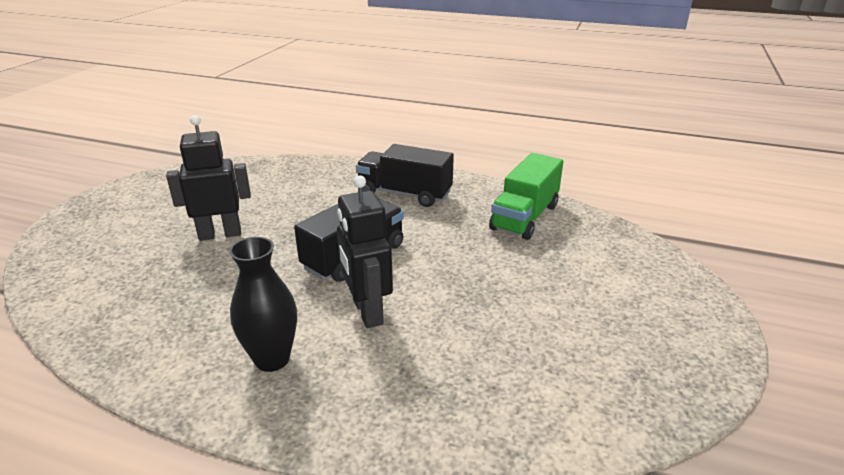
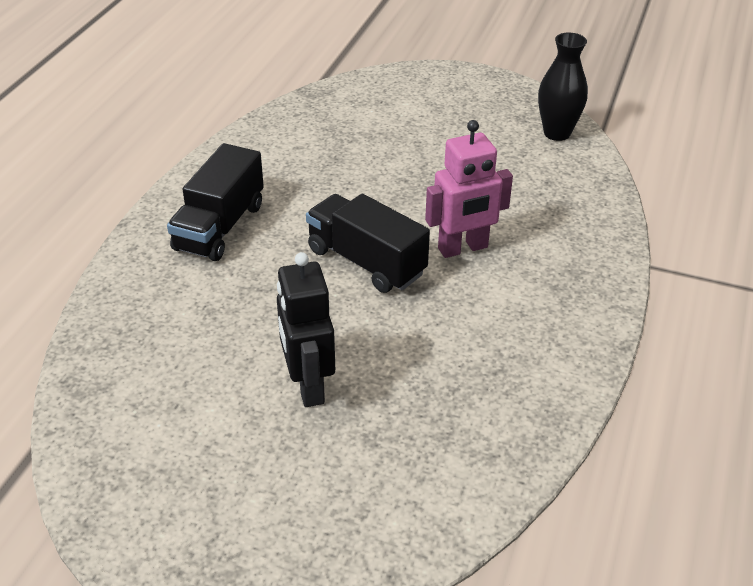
camera: 90 degrees left, 10 degrees up
(272, 359) = (537, 303): black vase -> black vase (557, 133)
(367, 312) = (463, 248): black robot -> pink robot
(525, 217) = (290, 144): green truck -> none

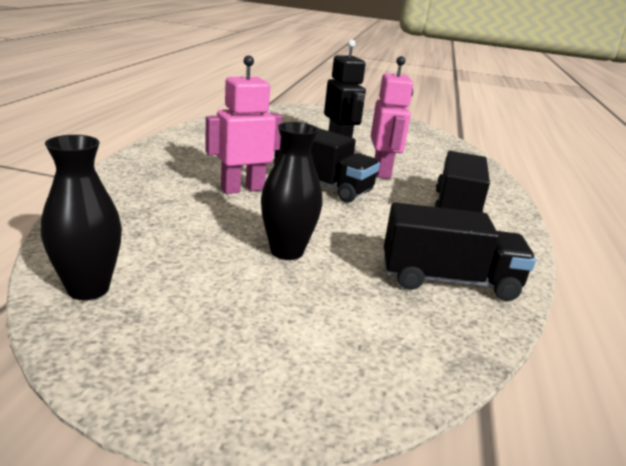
camera: 170 degrees right, 15 degrees down
(271, 300) = (382, 172): none -> pink robot
(293, 142) = (448, 280): none -> black truck
(419, 165) = (287, 251): none -> black vase

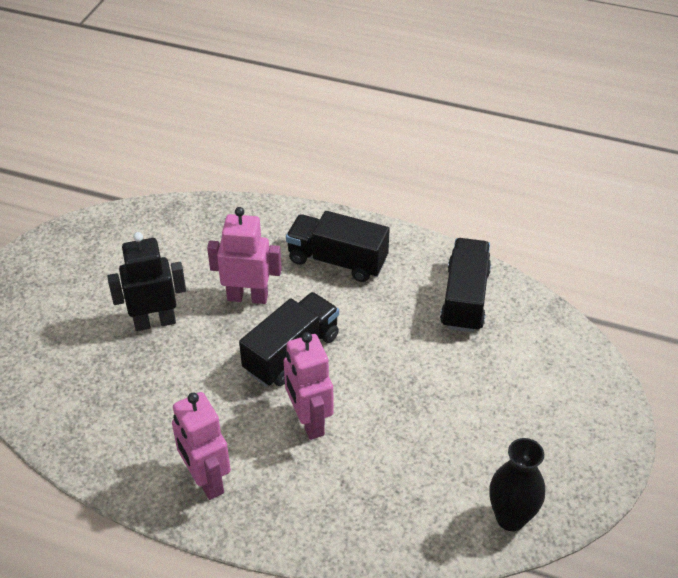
camera: 80 degrees left, 20 degrees up
(183, 154) = (206, 480): none -> pink robot
(287, 251) = (435, 392): black vase -> none

